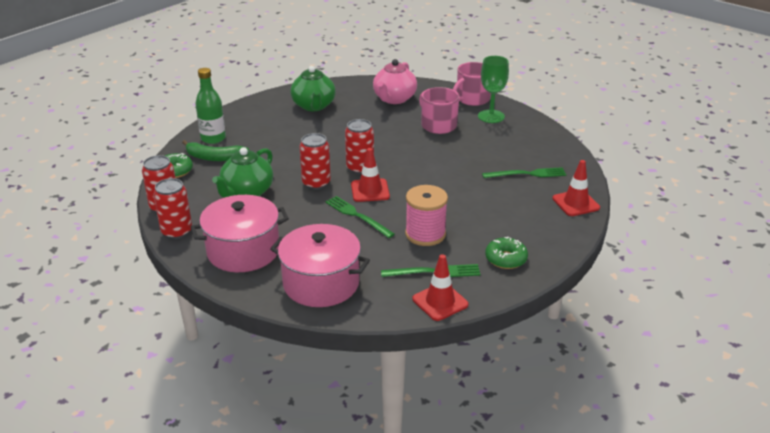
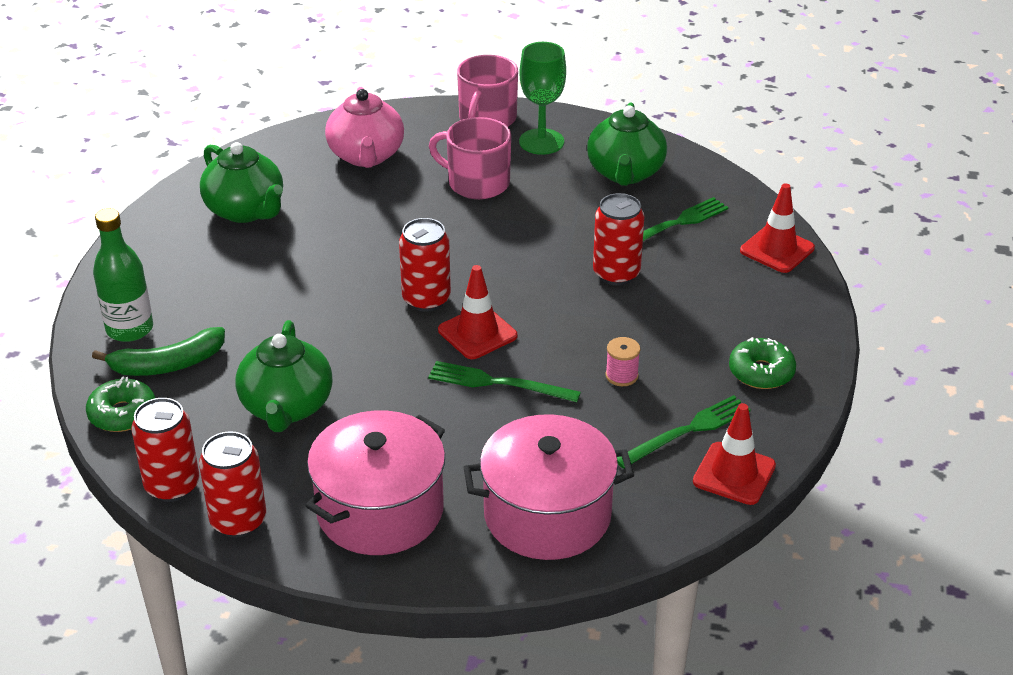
camera: 30 degrees left, 5 degrees up
(316, 183) = (383, 350): red can -> red can (616, 274)
(425, 234) = (621, 375): pink spool -> pink spool, size x0.49
(523, 143) = (625, 173): none -> green teapot

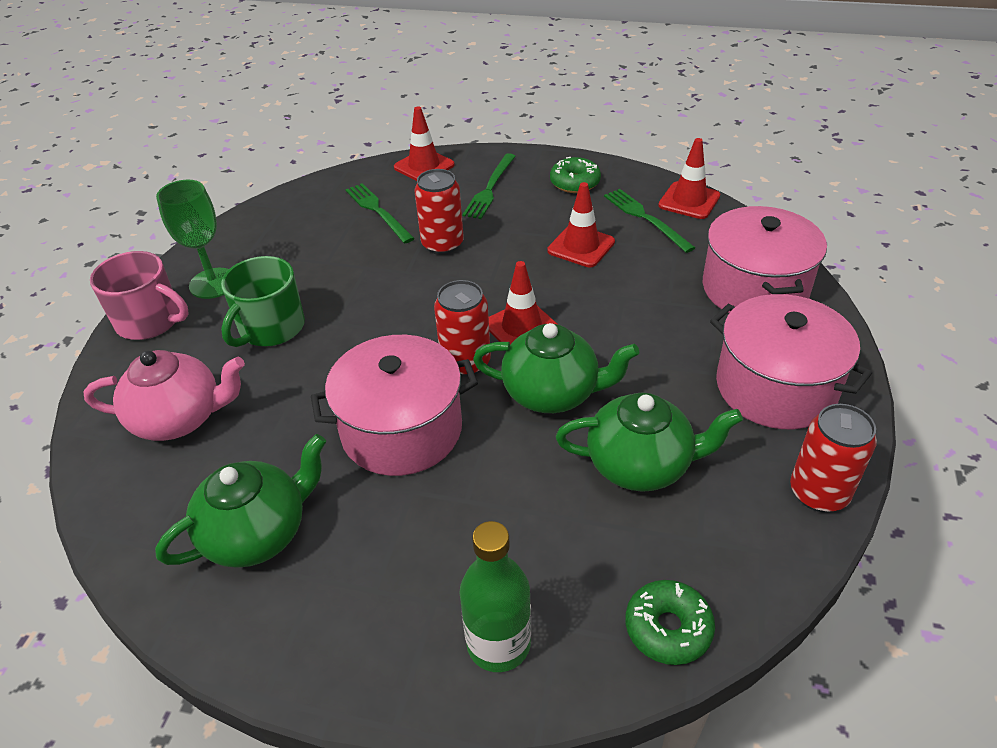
camera: 85 degrees left, 5 degrees up
(168, 364) = (571, 588): green banana -> none
(172, 486) = (782, 558): red can -> none
(343, 268) = (402, 430): none -> pink pot
(477, 183) = (270, 328): pink mug -> green mug
(498, 383) = (594, 314): green fork -> green fork (490, 188)
(621, 375) = (581, 246): pink spool -> red traffic cone
(625, 173) = (289, 234): green teapot -> green teapot (552, 393)

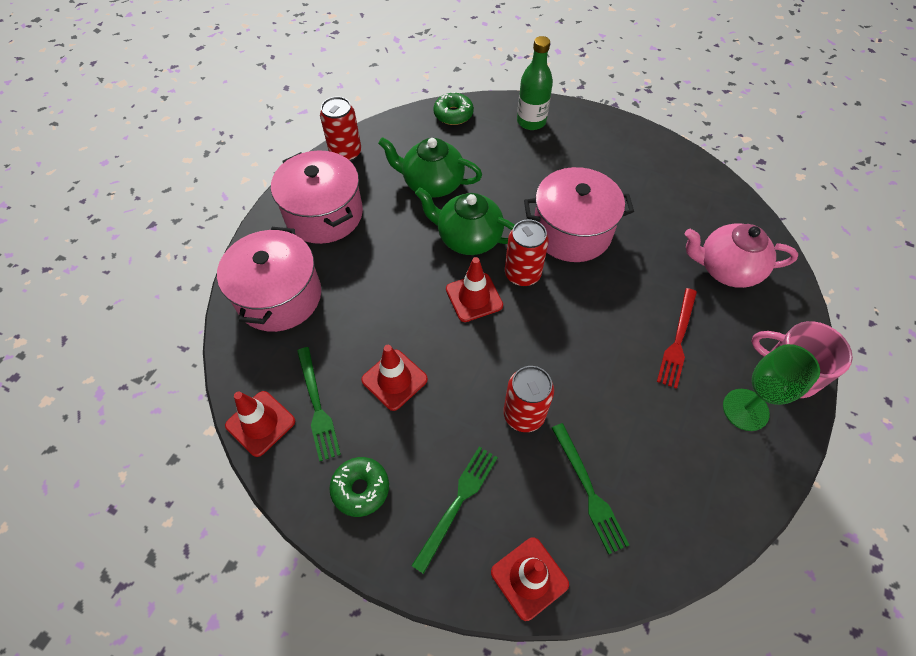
camera: 170 degrees left, 15 degrees up
(258, 533) = (654, 187): green teapot -> none
(270, 328) = (678, 340): green mug -> red fork

